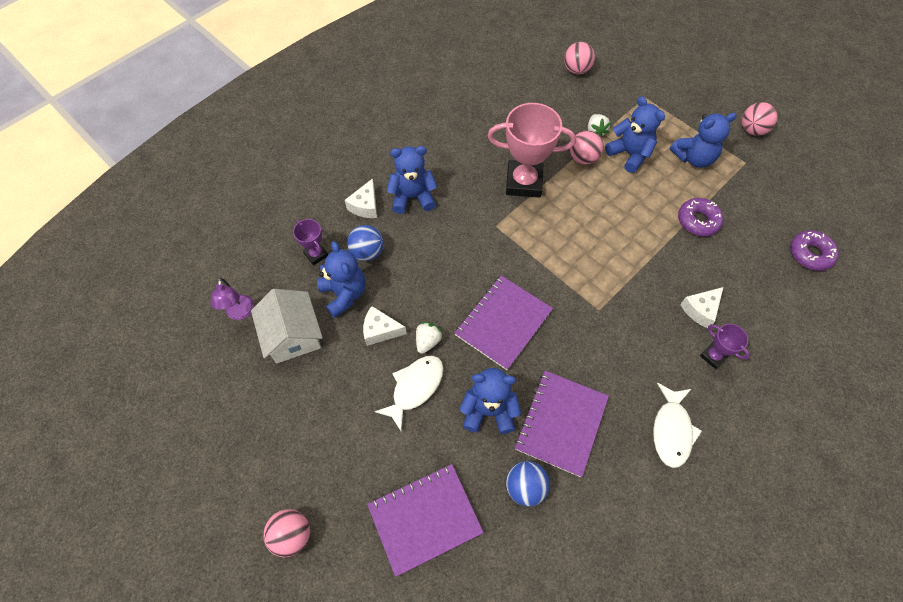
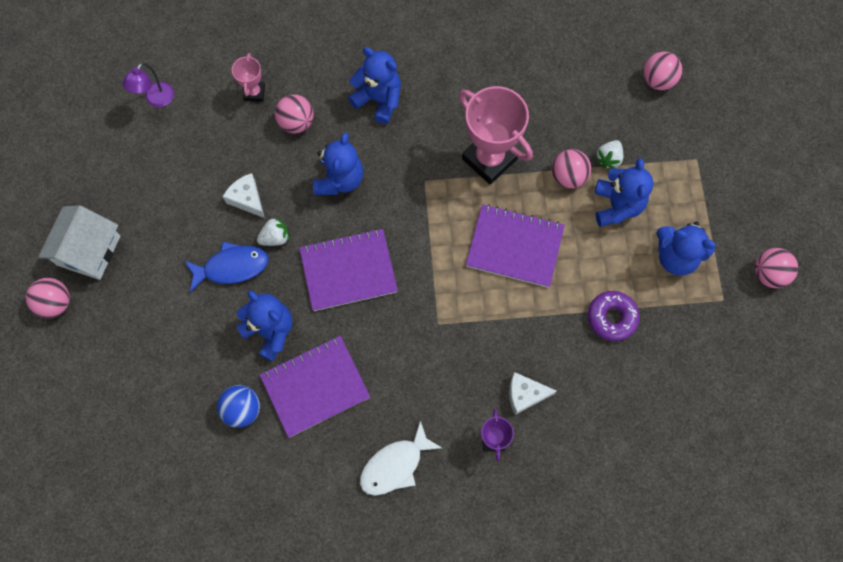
camera: 40 degrees right, 10 degrees up
(293, 335) = (179, 150): white house -> white house (88, 250)
(316, 254) = (254, 93): purple trophy -> pink trophy
(344, 294) = (246, 145): blue teddy bear -> blue teddy bear (339, 179)
(365, 206) = (332, 77): white cheese -> none
(367, 252) = (296, 122): blue ball -> pink ball
(415, 388) = (232, 267): white fish -> blue fish
(425, 518) = (152, 369): purple notebook -> purple notebook (514, 246)
(810, 254) = (684, 430): purple donut -> none

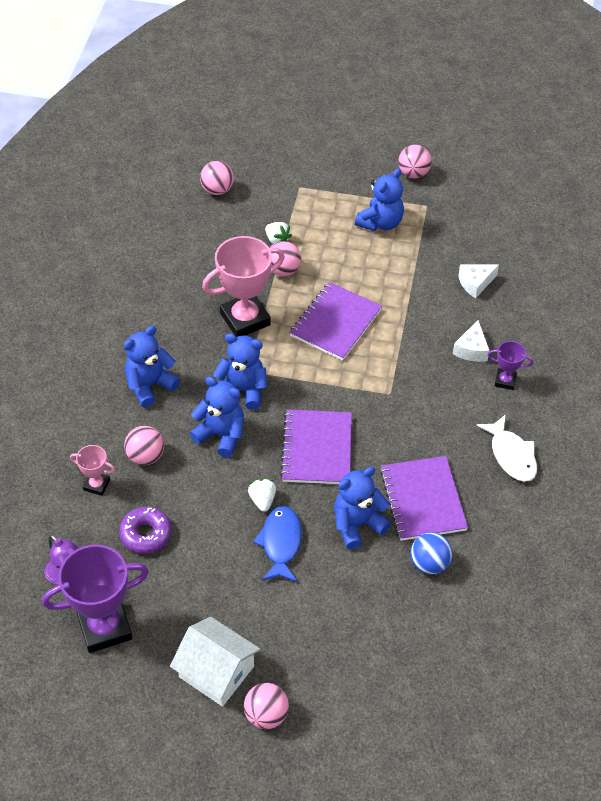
camera: 75 degrees left, 20 degrees down
(112, 148) = (105, 627): none -> purple trophy
(247, 199) = (212, 515): white cheese -> white cheese (475, 283)
(611, 317) = (420, 276): purple donut -> purple donut (146, 534)
(617, 206) = (322, 246): blue teddy bear -> blue teddy bear (242, 390)

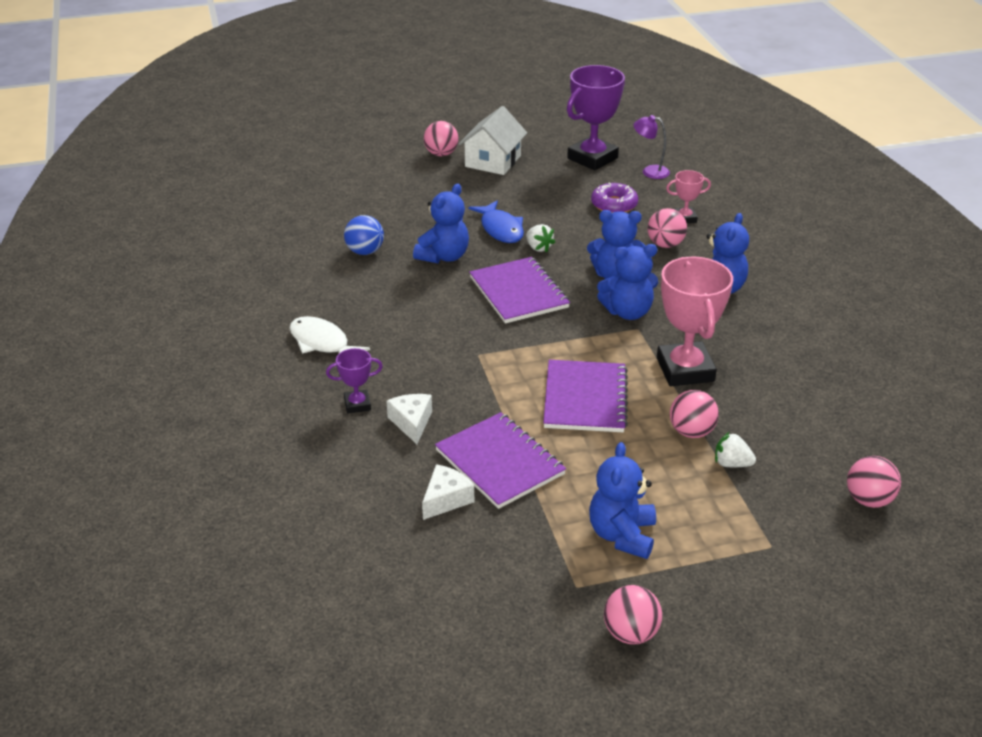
camera: 155 degrees right, 15 degrees down
(216, 671) = (493, 161): white house -> white house turned 75 degrees counterclockwise
(245, 319) = (685, 370): pink trophy -> pink trophy turned 45 degrees counterclockwise
(423, 499) = (394, 287): purple notebook -> purple notebook (500, 462)

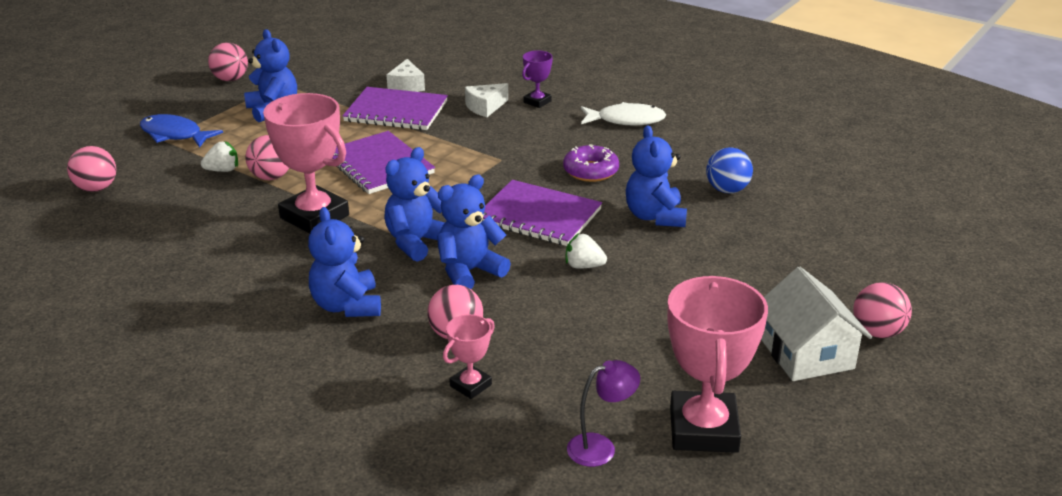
camera: 140 degrees right, 5 degrees down
(412, 422) = (485, 107): white cheese -> white cheese turned 105 degrees clockwise
(501, 229) = (650, 268): blue fish -> blue fish (174, 135)
(592, 158) = (703, 429): purple trophy -> pink trophy
(614, 205) = (577, 362): purple donut -> purple donut (590, 171)

